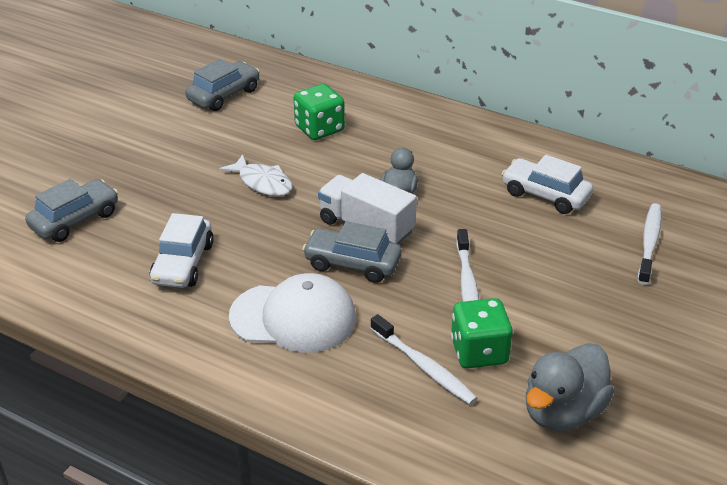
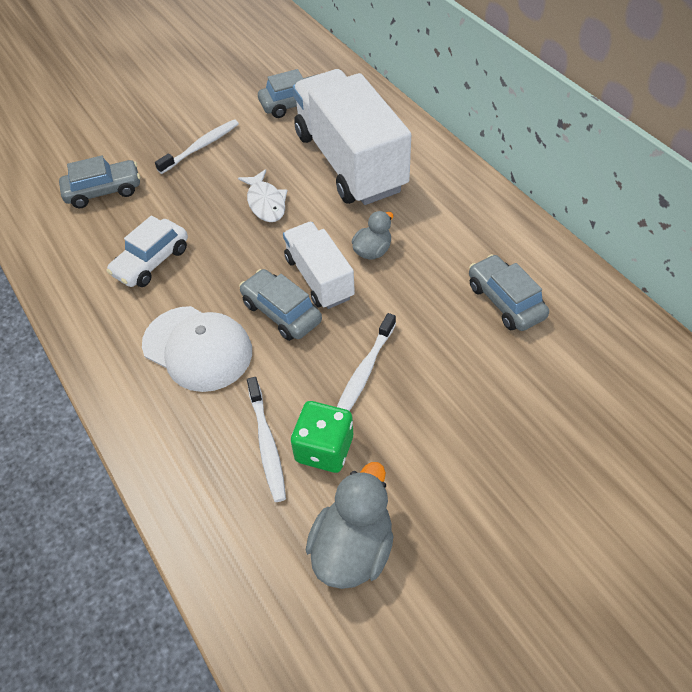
camera: 30 degrees right, 15 degrees up
(319, 129) = (350, 162): green dice -> white truck
(545, 195) = (505, 301): white car -> grey car
(563, 412) = (353, 548): grey duck -> grey duck turned 135 degrees clockwise
(649, 243) = (571, 394): white toothbrush -> white toothbrush (201, 147)

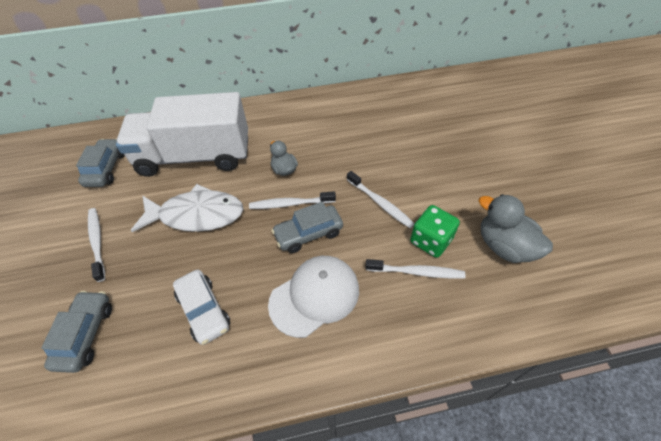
camera: 70 degrees left, 0 degrees up
(266, 203) = (197, 215): white fish -> white fish, size x1.72
(319, 278) = (290, 204): white truck -> white toothbrush
(505, 301) = (358, 125): grey car -> none

